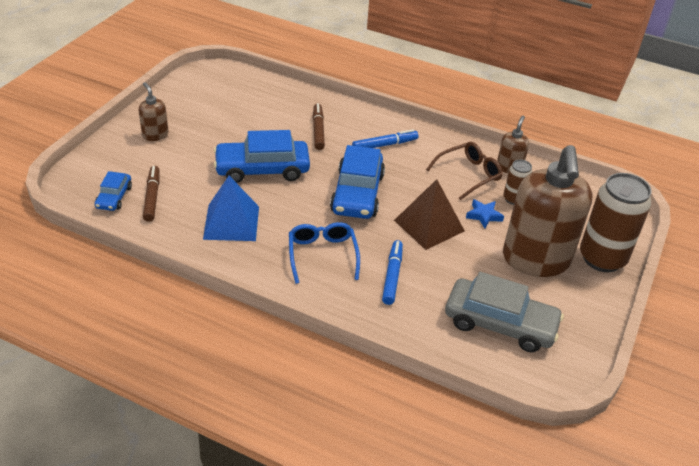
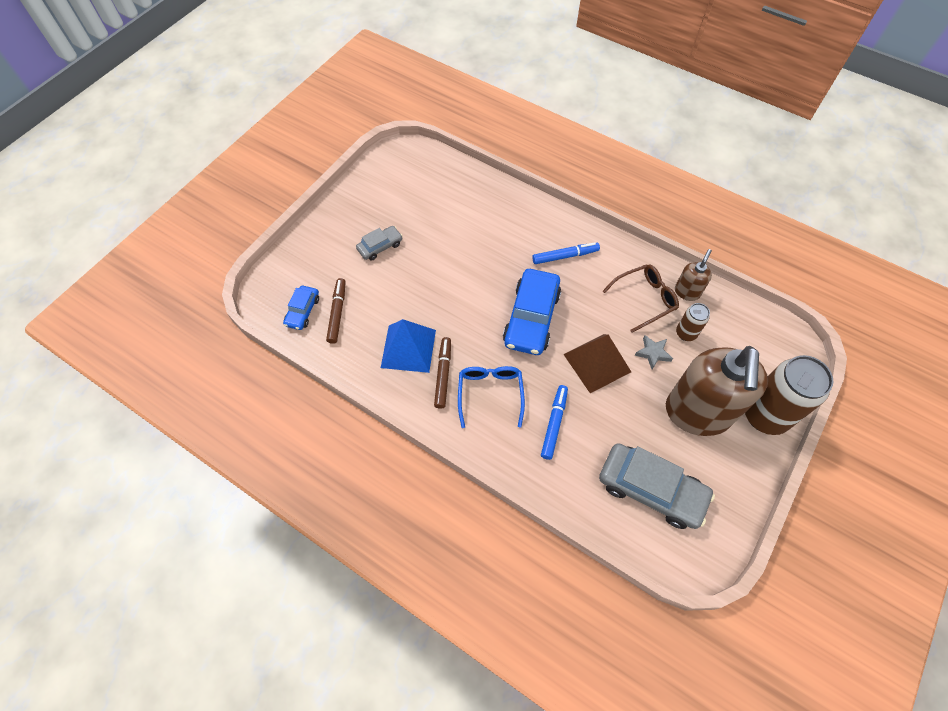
camera: 10 degrees right, 20 degrees up
(155, 135) = (345, 234): brown soap dispenser -> none
(193, 143) = (380, 246): none -> grey car
(262, 169) = (443, 282): blue car -> none
(318, 130) = (501, 234): brown marker -> brown marker (443, 374)
(484, 215) = (653, 353): blue star -> grey star

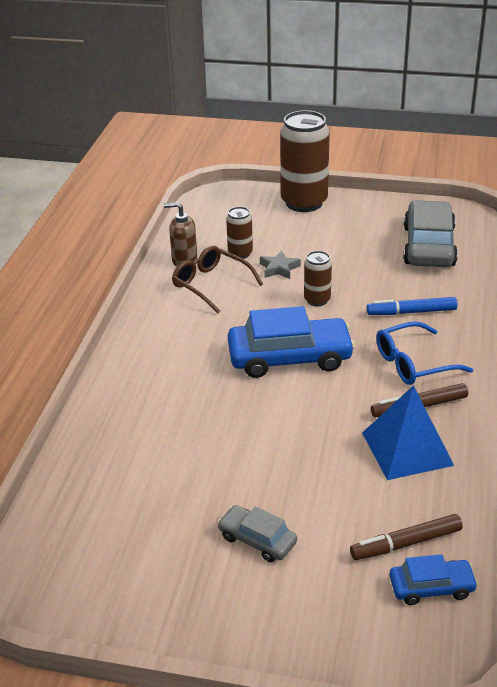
camera: 110 degrees left, 25 degrees down
(565, 256) = (178, 353): blue marker -> none
(597, 363) = (317, 300): brown pyramid -> brown can
(697, 413) = (329, 235): brown soap dispenser -> none

